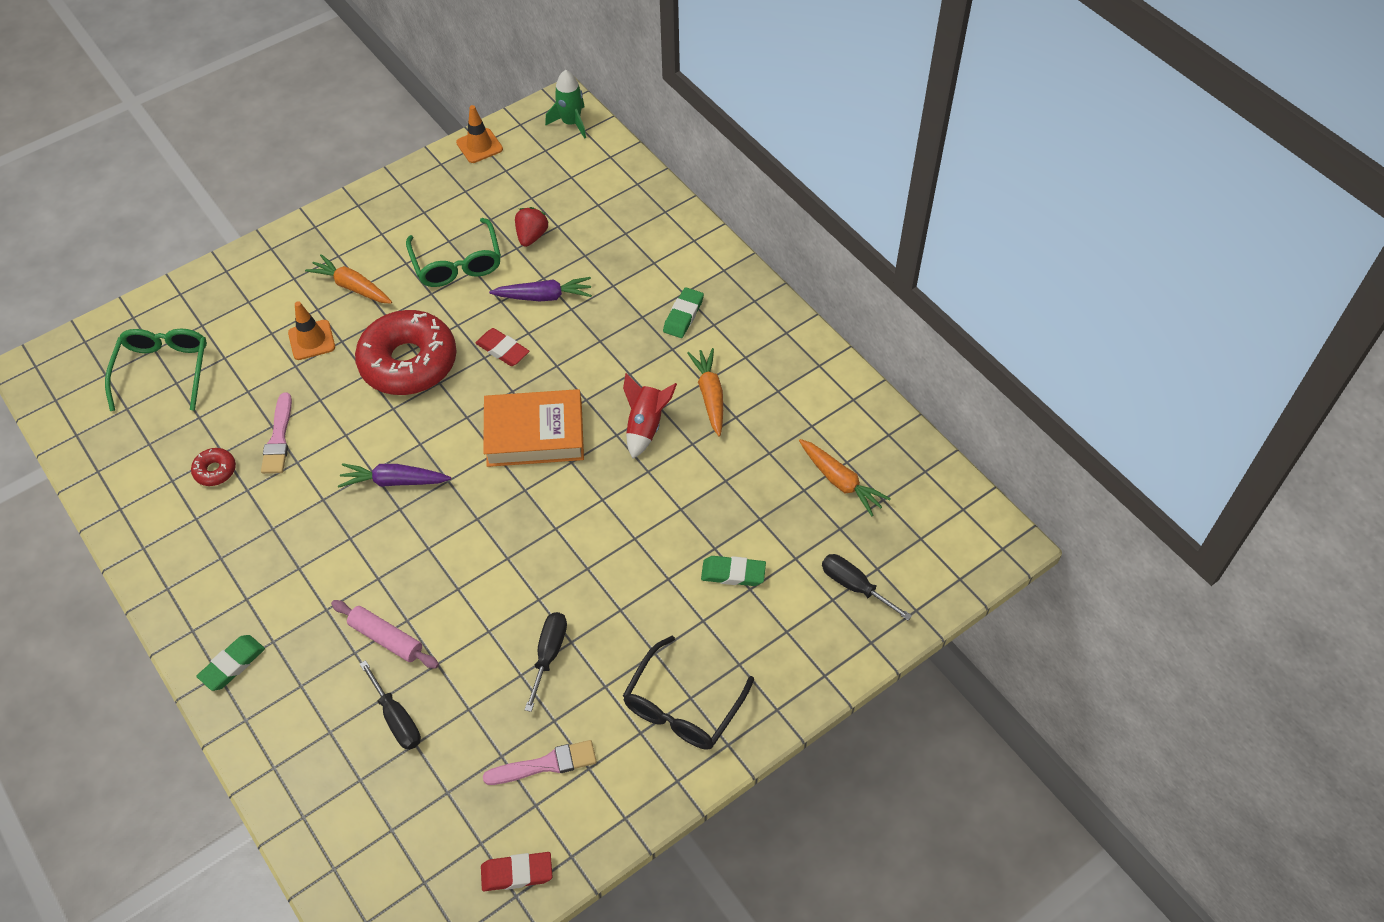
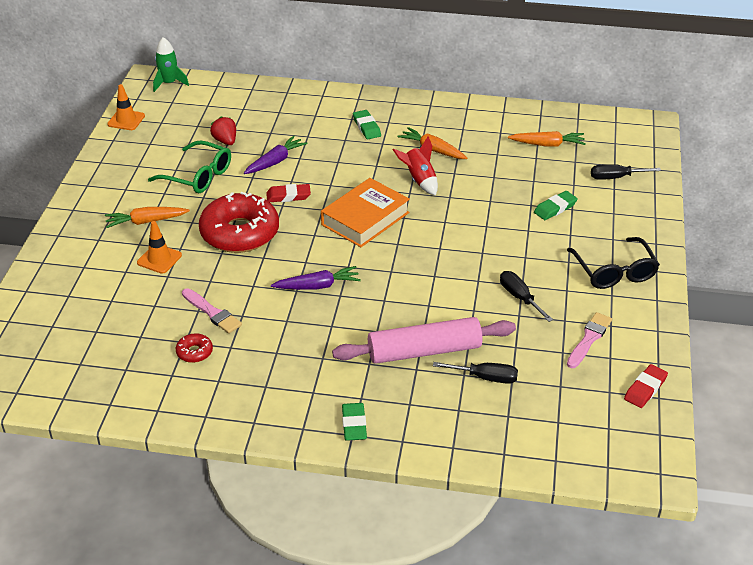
camera: 45 degrees left, 15 degrees down
(164, 370) = (77, 331): green glasses -> none
(386, 638) = (424, 351): pink rolling pin -> pink rolling pin, size x1.77
(394, 481) = (317, 286): purple carrot -> purple carrot turned 150 degrees counterclockwise

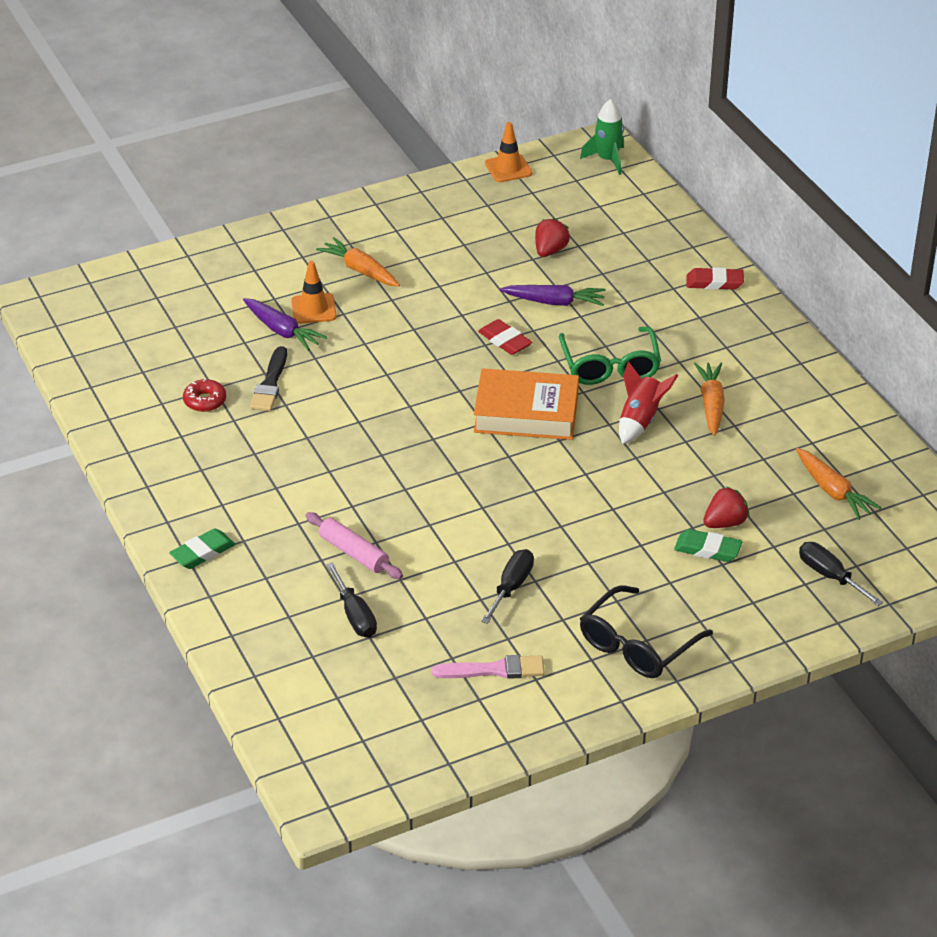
camera: 55 degrees right, 0 degrees up
(198, 176) = (470, 264): green glasses -> green glasses (610, 366)
(212, 313) = (270, 383): pink brush -> black brush
(240, 233) = (408, 339): red donut -> none
(317, 286) = (380, 432): purple carrot -> purple carrot (282, 331)
(366, 127) = (696, 335): green eraser -> none
(424, 351) = (354, 553): pink rolling pin -> pink rolling pin, size x0.56
(538, 192) = (725, 523): none -> red strawberry
(645, 389) = (453, 746): red eraser -> red eraser (714, 282)

